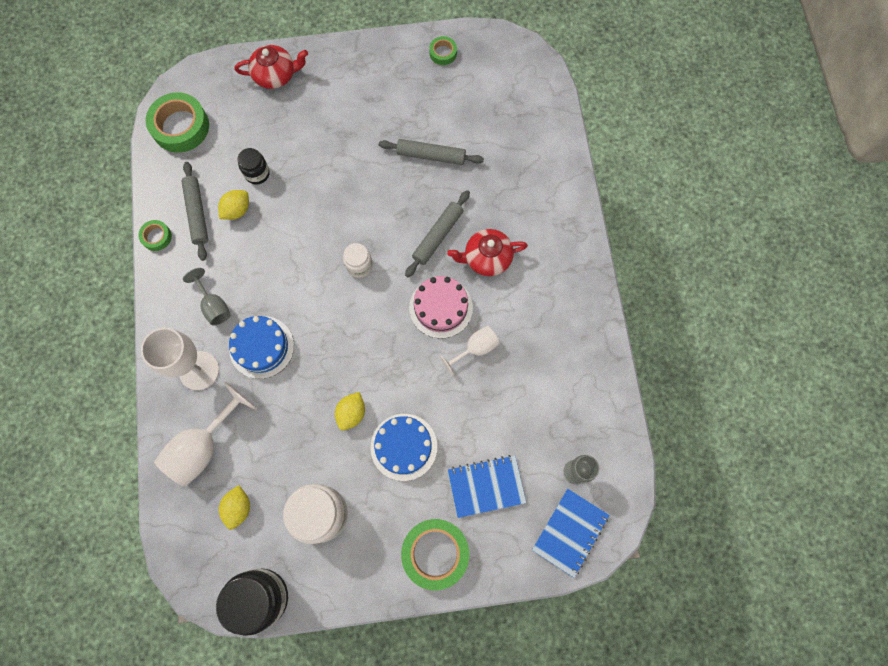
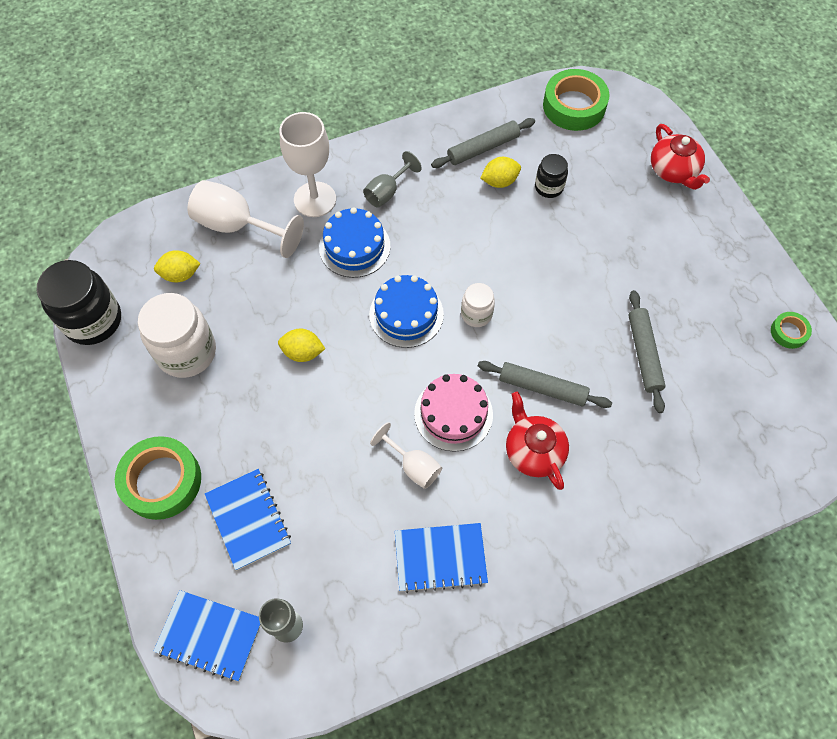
camera: 75 degrees right, 10 degrees down
(156, 237) = (445, 122): green tape -> none
(237, 210) = (499, 181): yellow lemon -> yellow lemon turned 45 degrees counterclockwise
(404, 447) = (276, 416): blue cake -> blue cake (406, 314)
(551, 347) = (440, 557): none -> blue notebook

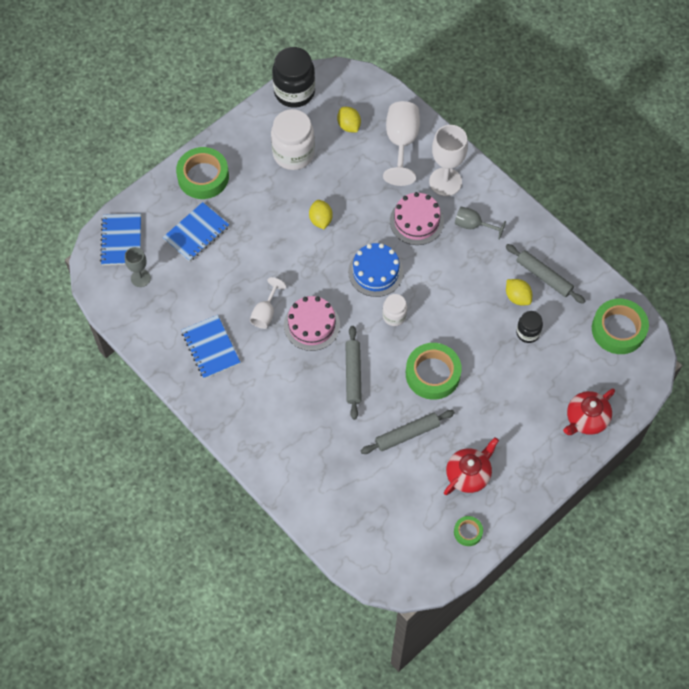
camera: 70 degrees right, 0 degrees up
(354, 247) = (416, 221): blue cake -> pink cake
(533, 451) = (303, 382): red teapot -> red teapot (468, 474)
(570, 299) = (432, 374): none -> green tape

